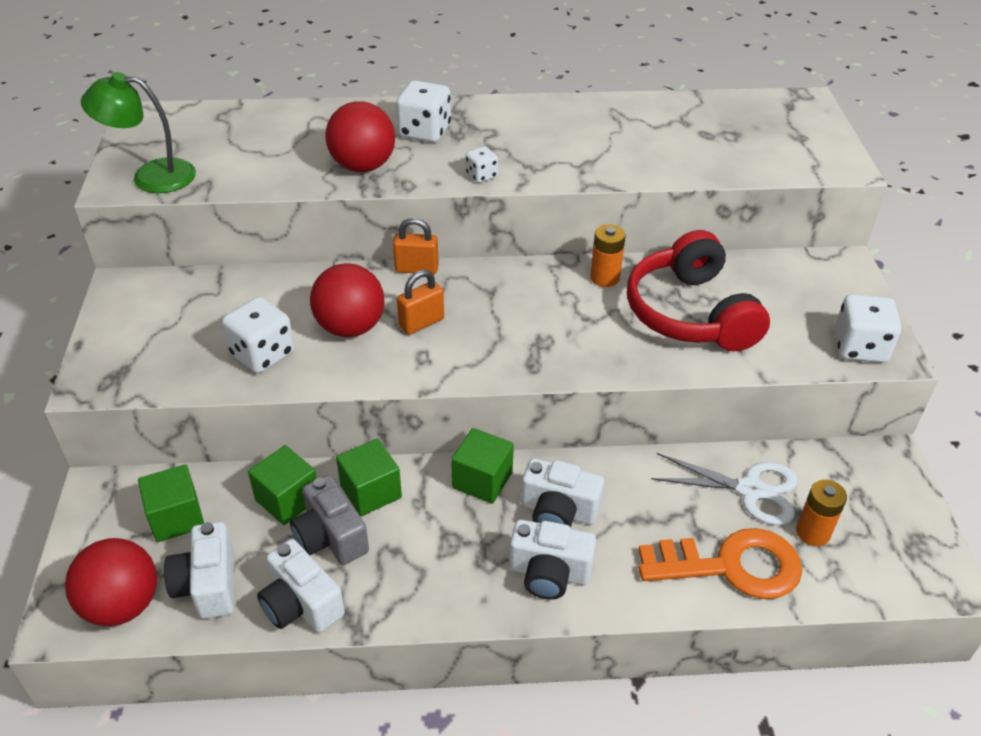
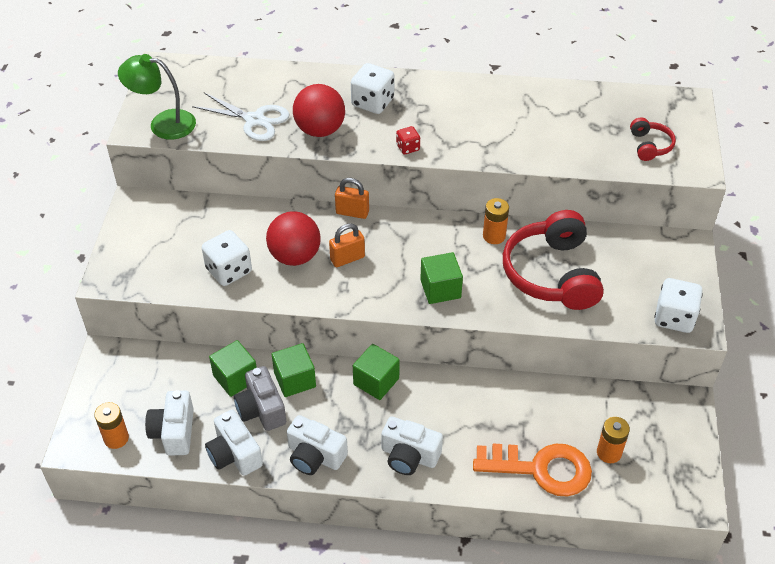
camera: 10 degrees right, 5 degrees up
(122, 605) = (116, 438): red ball -> orange battery
(176, 517) = (158, 381): green cube -> green cube (440, 289)
(481, 175) = (408, 147): white dice -> red dice
(558, 511) = (426, 412): white camera -> white camera (315, 456)
(750, 490) = (572, 414): white scissors -> white scissors (254, 120)
(779, 148) = (650, 146): none -> red headphones

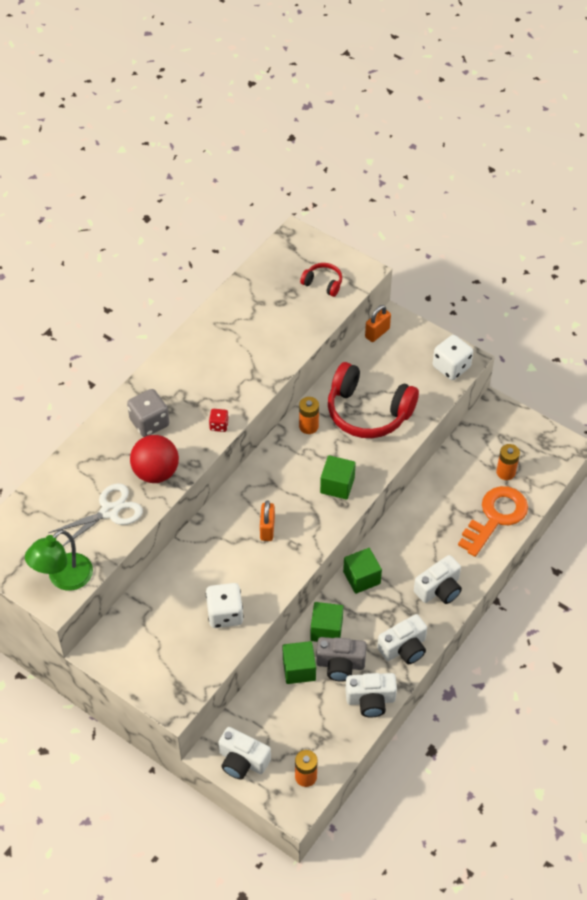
camera: 60 degrees left, 5 degrees up
(174, 432) = (325, 733): white camera -> white camera (242, 761)
(295, 256) = (241, 562): red ball -> none
(352, 212) = (220, 503): orange padlock -> orange padlock (377, 333)
(372, 102) = (149, 423): white dice -> grey dice

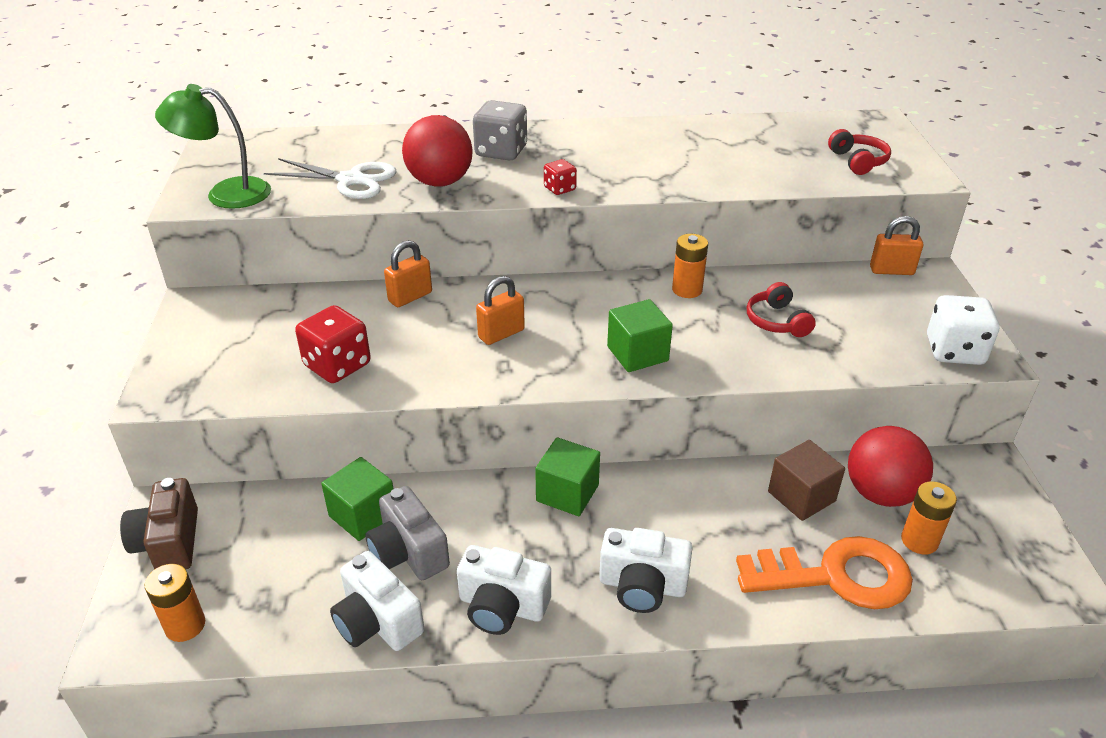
camera: 50 degrees right, 15 degrees down
(194, 548) = (410, 297): none -> orange padlock
(225, 614) = (337, 365): white dice -> red dice
(242, 761) = (169, 542): white camera -> brown camera
(326, 630) = (450, 506): green cube -> none
(368, 412) = (777, 321): red headphones -> red headphones, size x0.47
(446, 491) = (801, 496): none -> brown cube
(471, 461) = (880, 493): none -> red ball

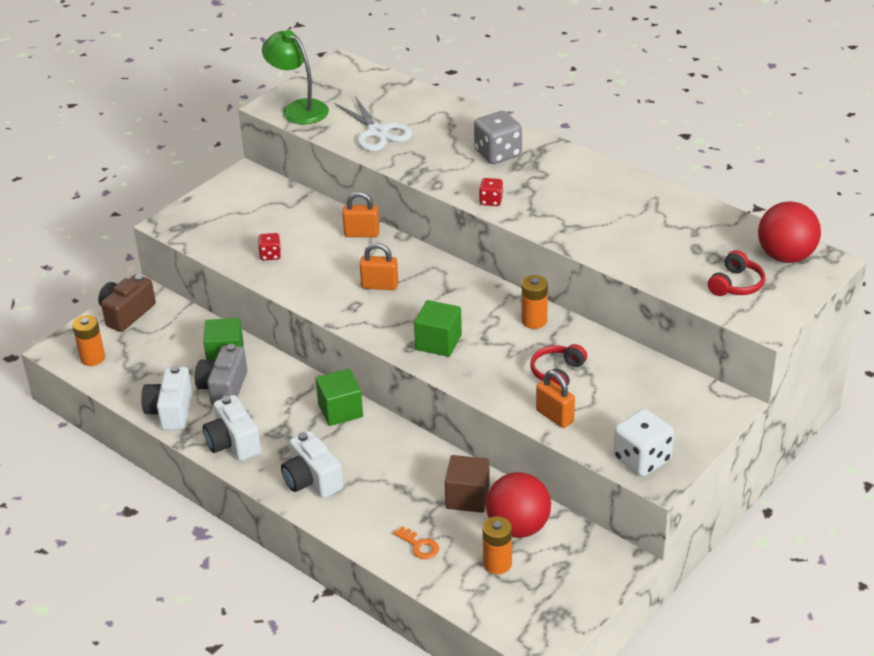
camera: 45 degrees right, 0 degrees up
(337, 365) = (270, 255): red dice -> red dice, size x0.54
(440, 182) = (426, 159): red ball -> red ball (785, 256)
(836, 576) = (419, 546): orange key -> orange key, size x0.40
(891, 270) = (701, 387): orange padlock -> orange padlock (554, 416)

